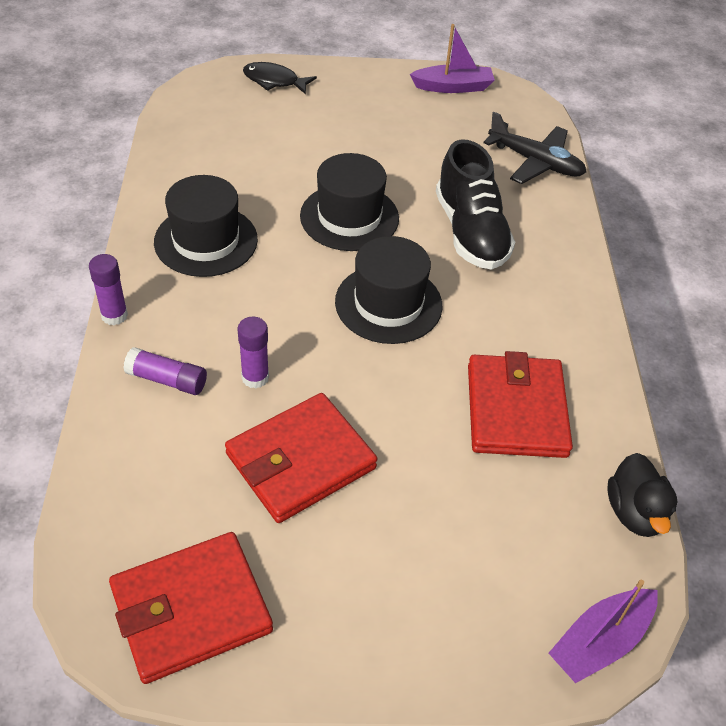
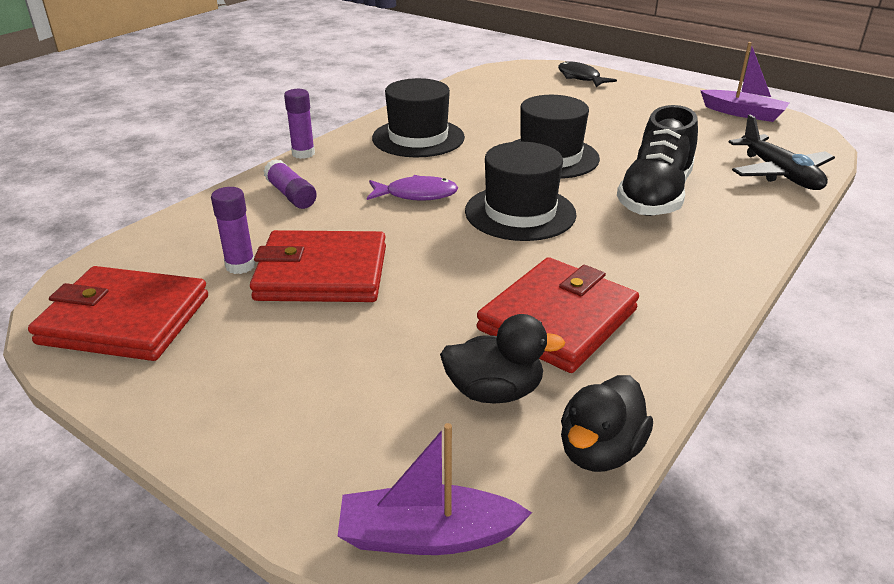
camera: 40 degrees right, 15 degrees down
(255, 377) = (354, 216): purple glue stick -> purple glue stick (240, 266)
(282, 322) = (416, 194): none -> purple fish
(535, 503) = (494, 391): none -> black duck

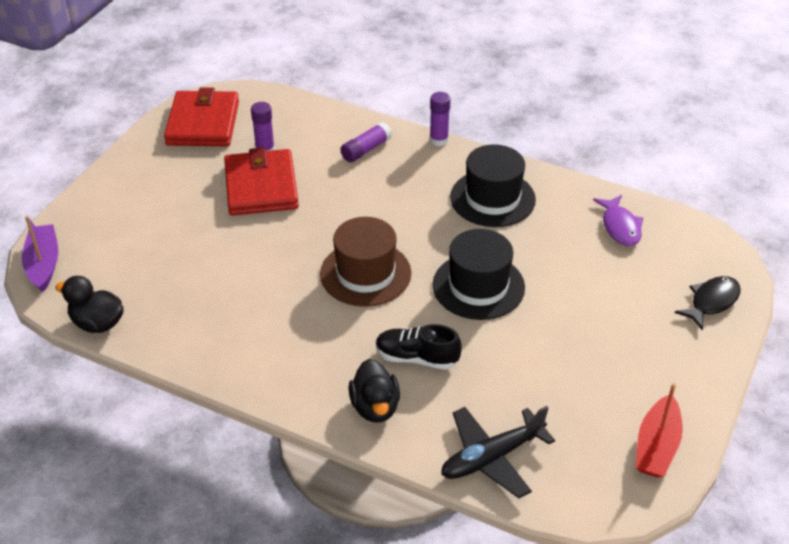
camera: 80 degrees right, 10 degrees up
(416, 194) = (382, 213): purple fish -> purple fish (620, 227)
(494, 391) = (146, 277): black duck -> black duck (375, 407)
(520, 212) = (365, 273): black hat -> brown hat
(558, 320) = (219, 301): red wallet -> none
(655, 196) = (417, 358): black shoe -> black shoe, size x0.64
(743, 113) = (656, 446): purple boat -> red boat

